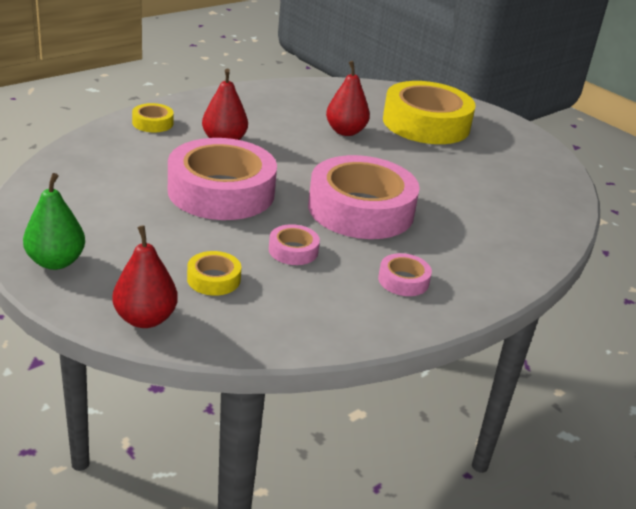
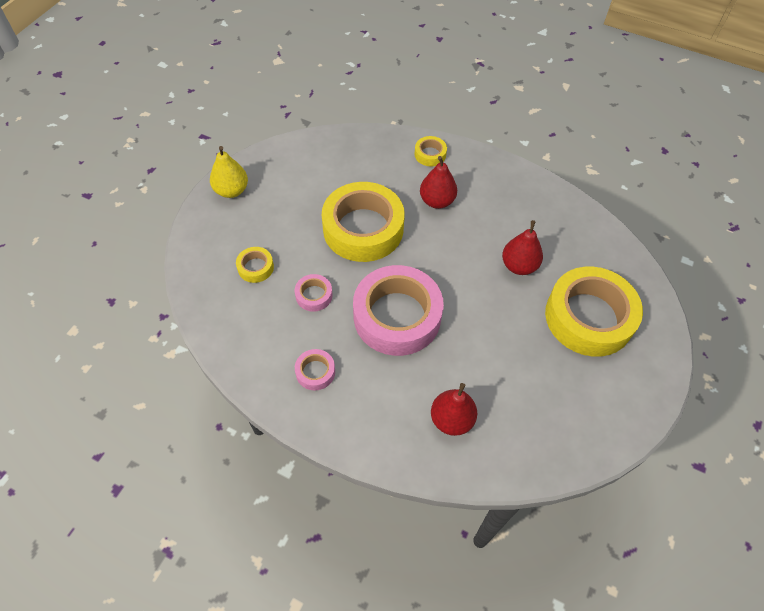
camera: 70 degrees right, 25 degrees up
(56, 262) = (231, 190): green pear -> yellow pear
(145, 319) = (199, 253): red pear -> red pear (451, 420)
(221, 191) = (363, 229): pink tape -> yellow tape

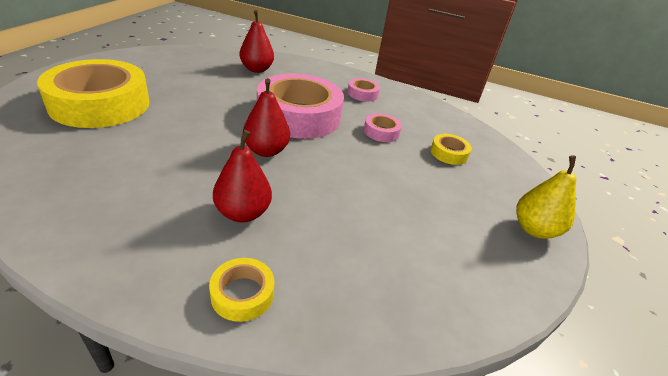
camera: 170 degrees right, 20 degrees down
(363, 229) = (345, 182): yellow tape -> none
(519, 266) = (154, 142): red pear -> red pear (266, 151)

